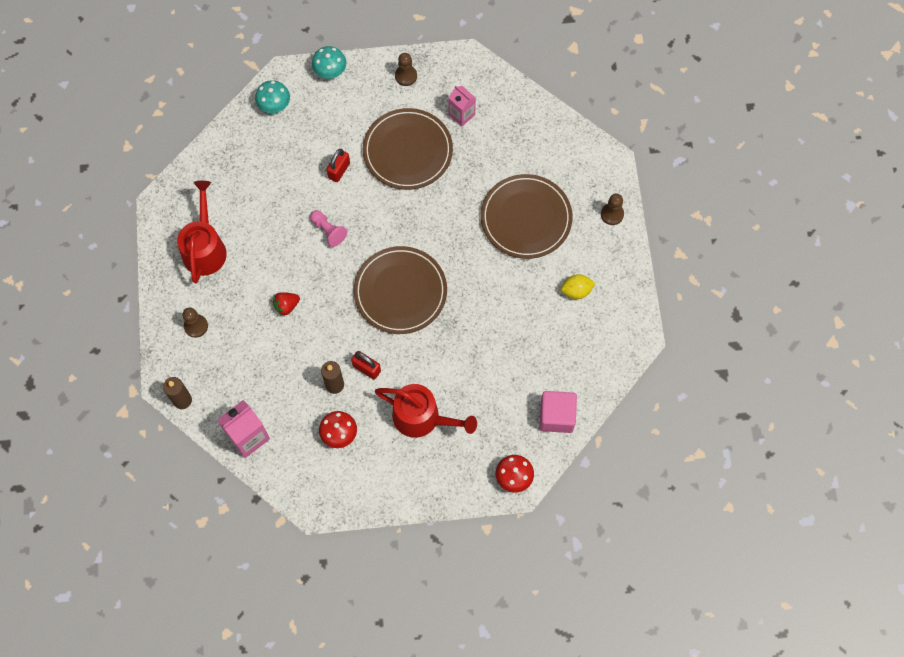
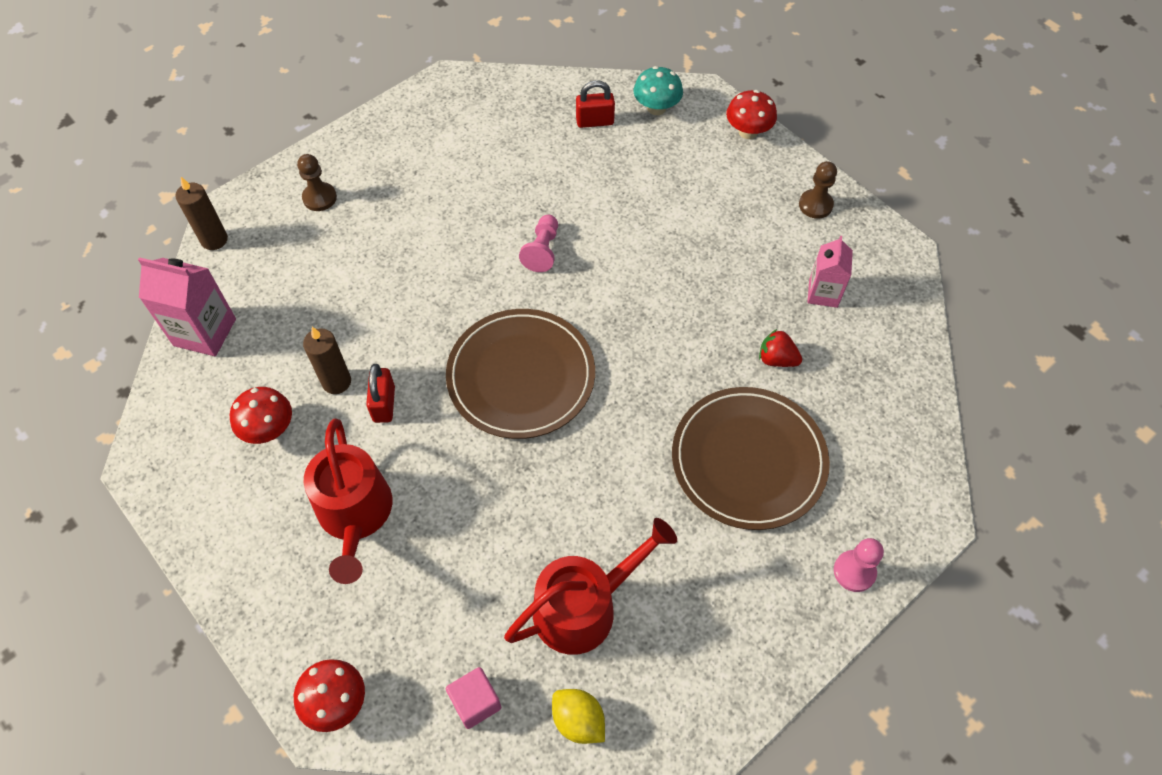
camera: 55 degrees right, 10 degrees down
(205, 248) = (425, 150): red watering can -> red watering can (584, 607)
(286, 306) = (409, 268): red strawberry -> red strawberry (776, 359)
(330, 71) = (748, 132): turquoise mushroom -> red mushroom
(339, 170) = (630, 214): red padlock -> red padlock (595, 121)
(407, 151) = (720, 266): brown plate -> none
(556, 416) = (475, 702): pink cube -> pink cube, size x0.65
(576, 291) = (695, 599): yellow lemon -> yellow lemon (578, 720)
(612, 214) = (854, 571): brown pawn -> pink pawn

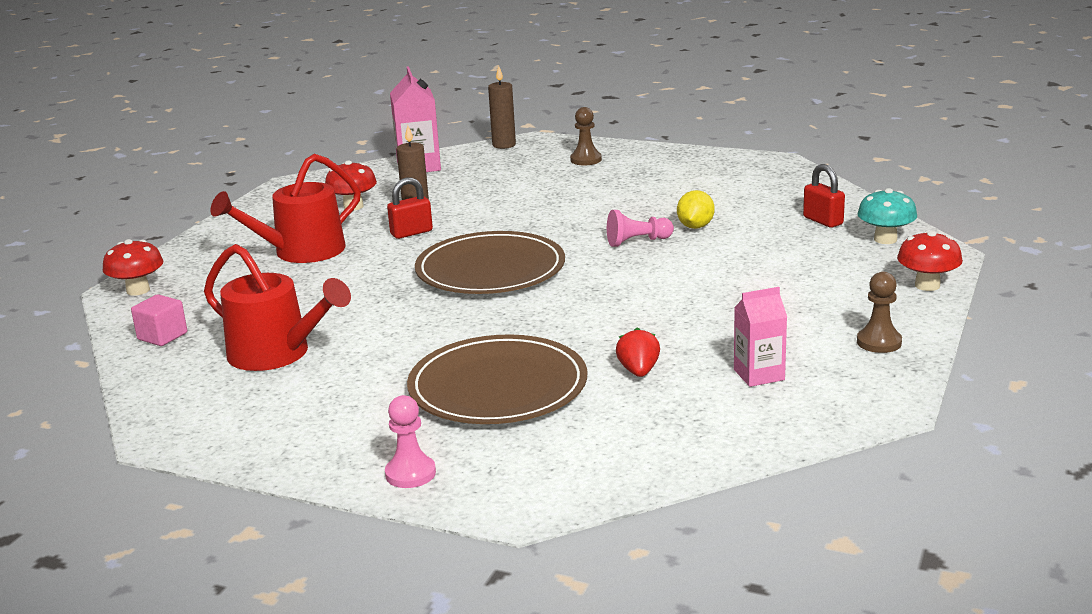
camera: 65 degrees right, 35 degrees down
(578, 720) = (166, 379): yellow lemon -> yellow lemon (695, 227)

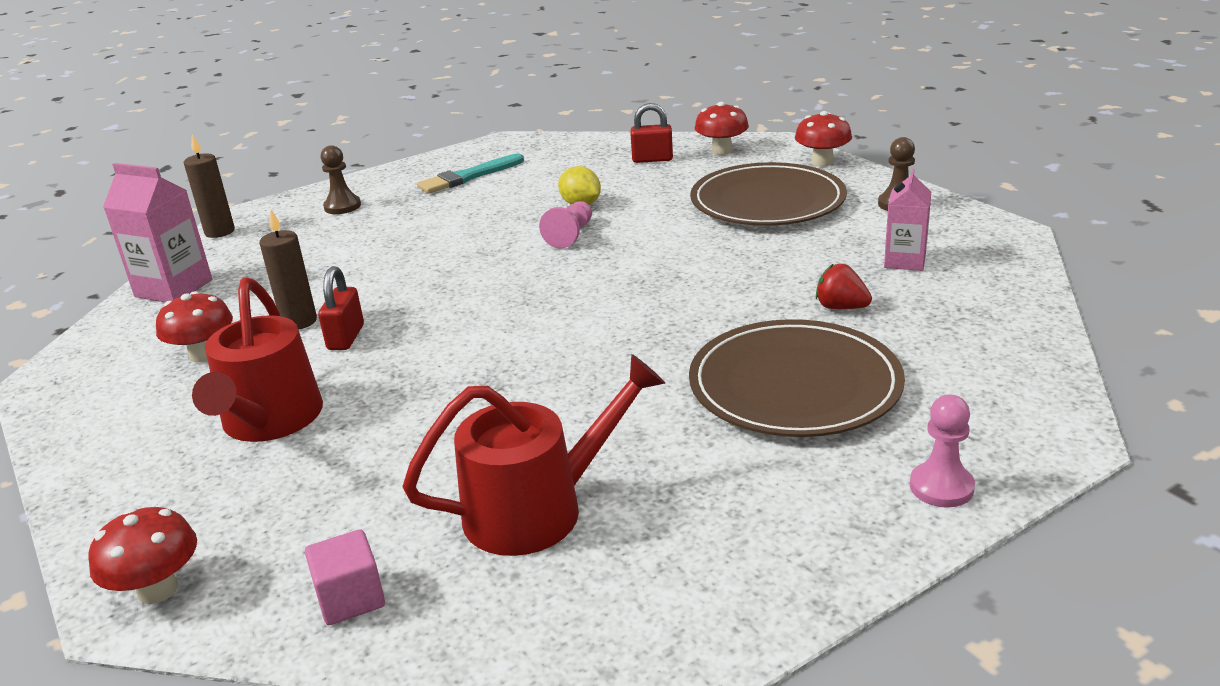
camera: 55 degrees left, 5 degrees up
(490, 270) = (517, 318): brown plate -> brown plate (767, 201)
(690, 175) = (469, 177): none -> turquoise brush
(885, 239) = (721, 151): turquoise mushroom -> red mushroom

